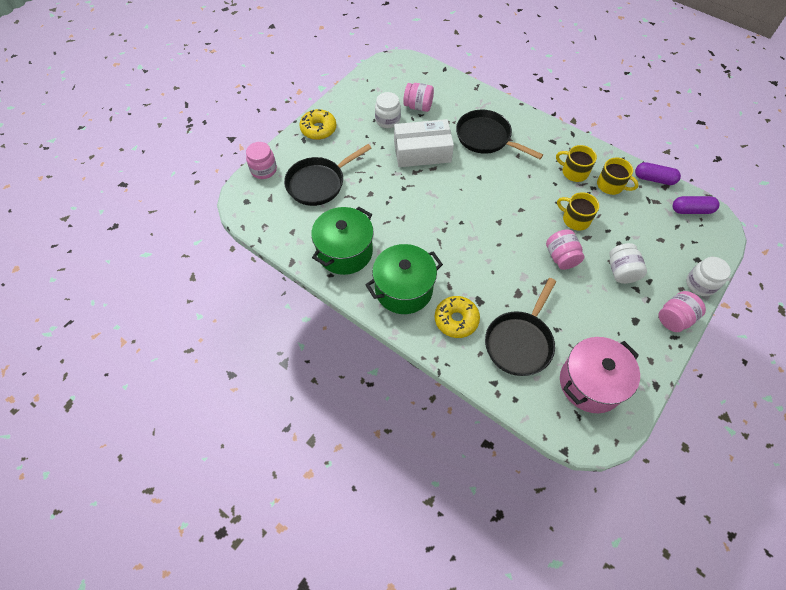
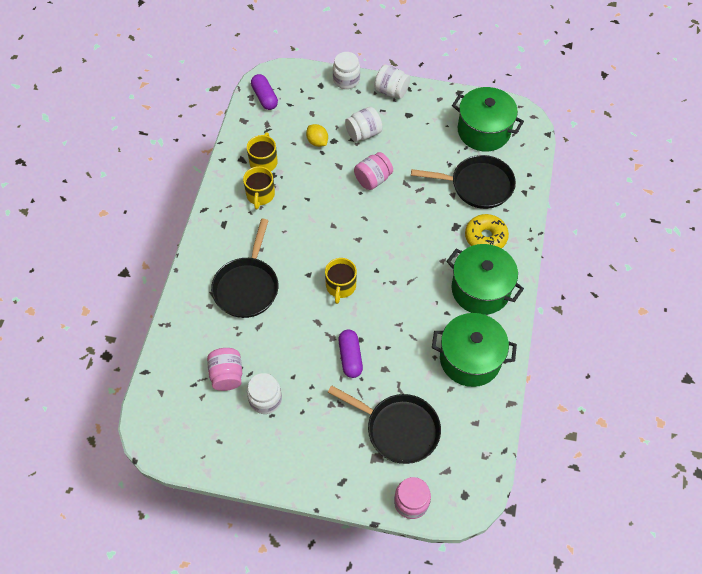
camera: 115 degrees left, 0 degrees up
(318, 129) = (317, 473): yellow donut -> none
(422, 152) = (299, 342): white box -> none
(575, 219) = (322, 179): yellow mug -> yellow mug (340, 286)
(590, 383) = (483, 131): pink pot -> green pot
(622, 231) = (317, 142): none -> yellow lemon
(654, 179) = (238, 130): purple capsule -> purple capsule (350, 357)
(674, 318) = (391, 91): pink jar -> white jar

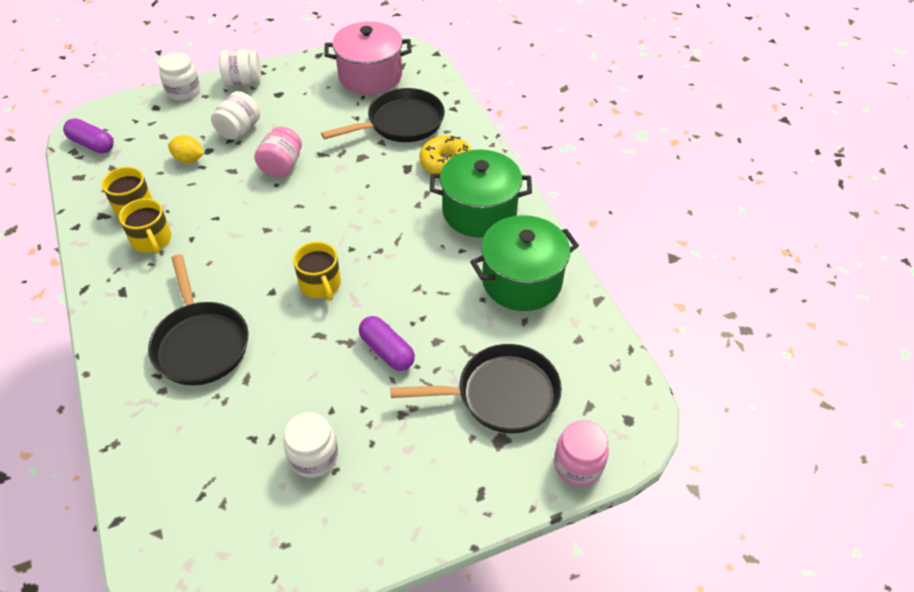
camera: 35 degrees left, 10 degrees down
(227, 375) = (241, 458): pink jar -> none
(483, 131) = (370, 76): green pot -> pink pot

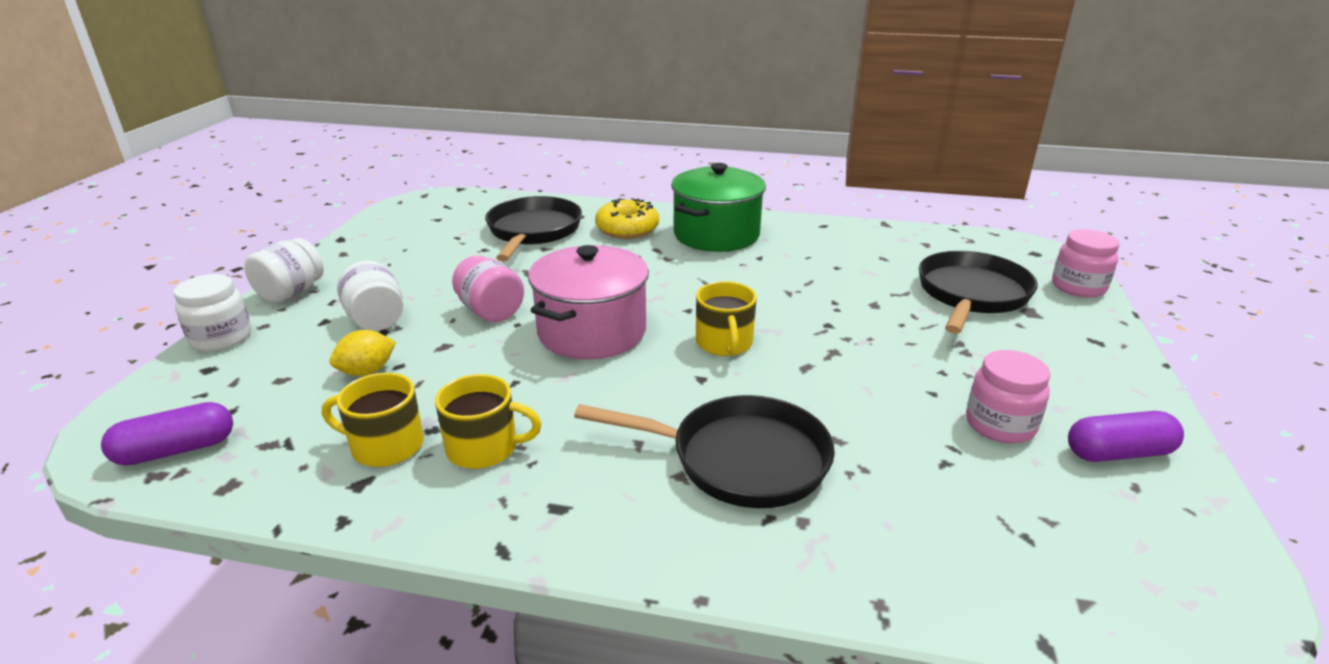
camera: 55 degrees left, 20 degrees down
(314, 456) = (1000, 425): white jar -> pink jar
(320, 284) = (724, 343): yellow mug -> yellow mug turned 75 degrees clockwise
(370, 76) = (432, 224): pink pot -> pink pot (592, 332)
(387, 351) = (866, 334): purple capsule -> purple capsule (1118, 453)
(522, 281) = (830, 244): green pot -> none

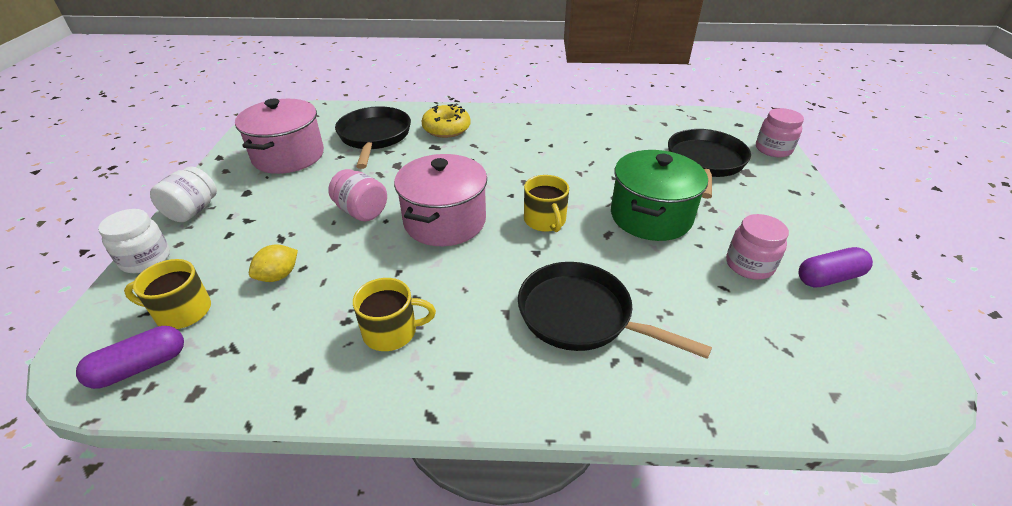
camera: 10 degrees left, 10 degrees up
(376, 320) = (272, 229): white jar -> none
(385, 445) = (313, 340): yellow mug -> yellow mug (182, 311)
(422, 244) = (288, 156): none -> pink pot
(716, 235) = (514, 128): green pot -> green pot (651, 216)
(739, 459) = (581, 316): black pan -> black pan turned 150 degrees counterclockwise

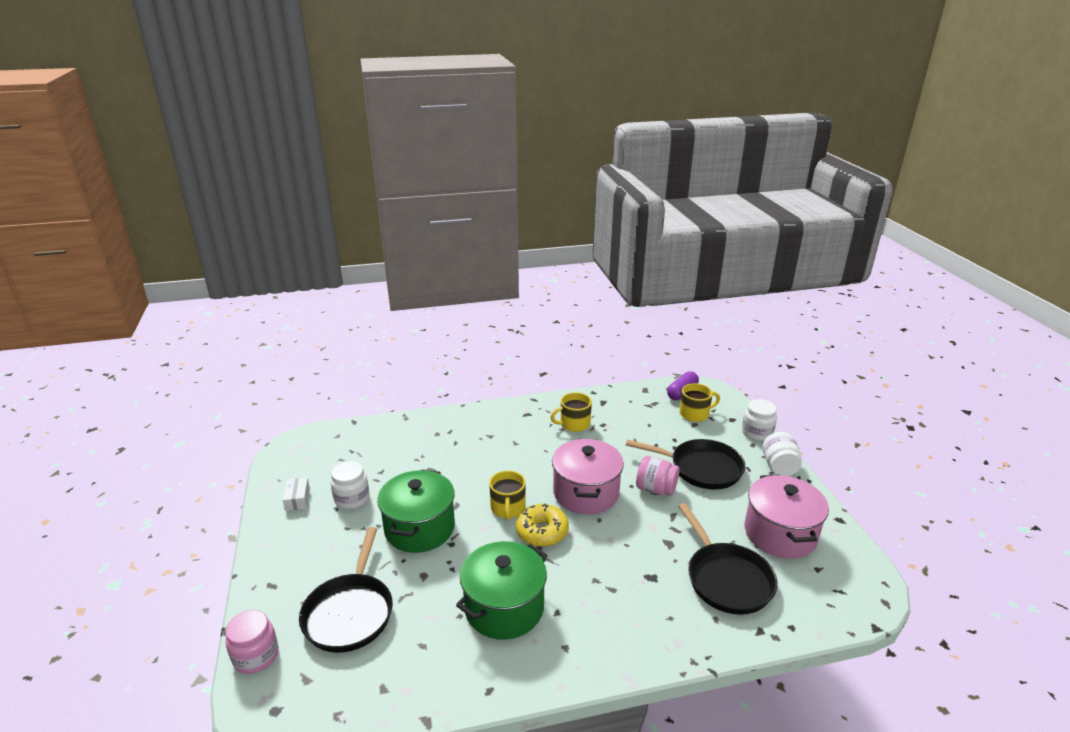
camera: 165 degrees right, 10 degrees down
(278, 276) = (665, 438): yellow lemon -> none
(446, 129) = (658, 611): yellow donut -> yellow donut (542, 531)
(545, 220) = (508, 508): yellow mug -> yellow mug turned 150 degrees counterclockwise
(569, 147) = (504, 608): none -> green pot
(581, 316) = (470, 448): black pan -> black pan (701, 468)
(749, 265) = (352, 498): pink jar -> white jar
(829, 278) = (297, 499): purple capsule -> white box

